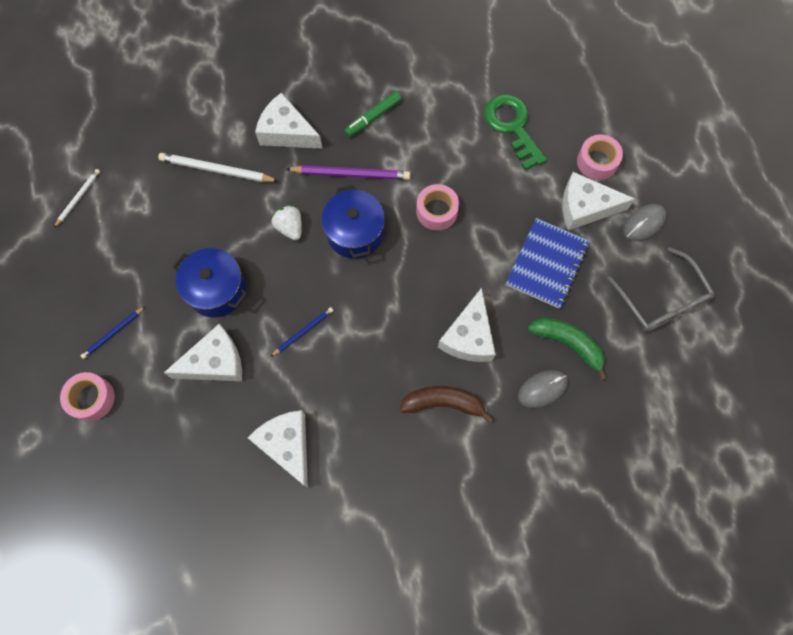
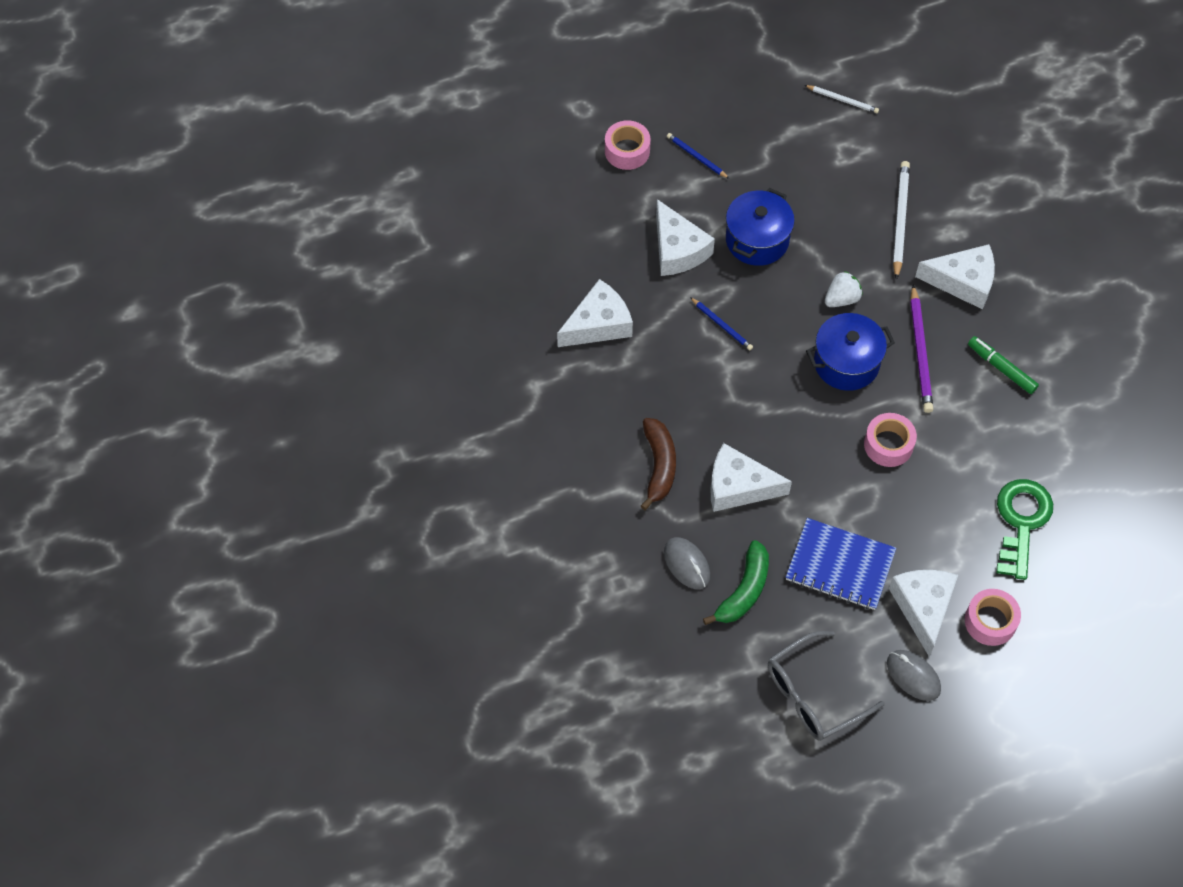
camera: 85 degrees right, 10 degrees down
(287, 132) = (963, 282): white cheese -> white cheese turned 75 degrees clockwise
(512, 126) = (1021, 522): green key -> green key turned 45 degrees counterclockwise

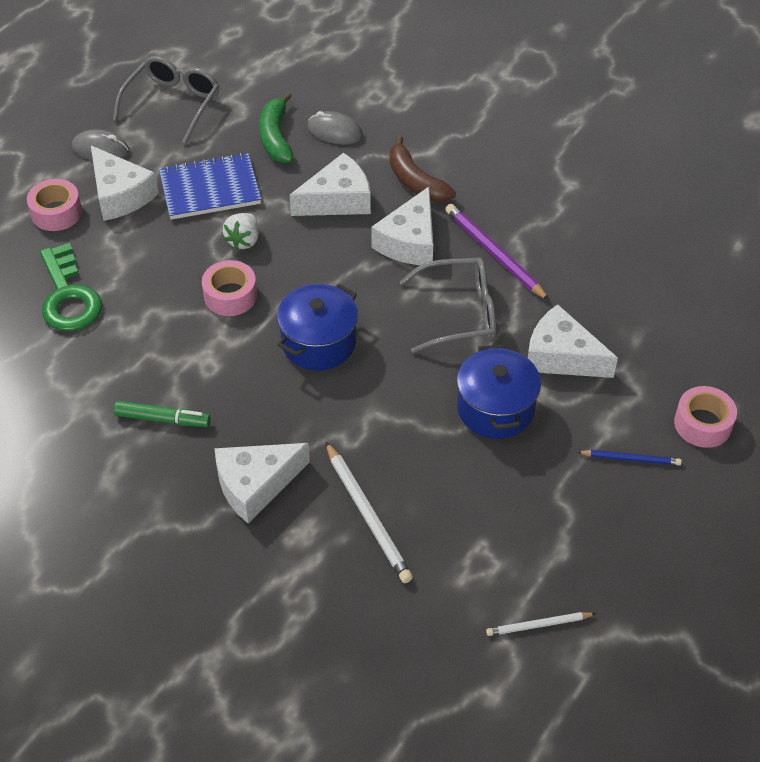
camera: 145 degrees right, 10 degrees down
(598, 324) = (567, 255): white cheese -> white cheese (409, 241)
(722, 325) = (460, 313): blue pencil -> grey glasses
(841, 299) = (367, 398): white strawberry -> white strawberry (244, 240)
(920, 352) = (254, 391): purple pencil -> purple pencil (494, 254)

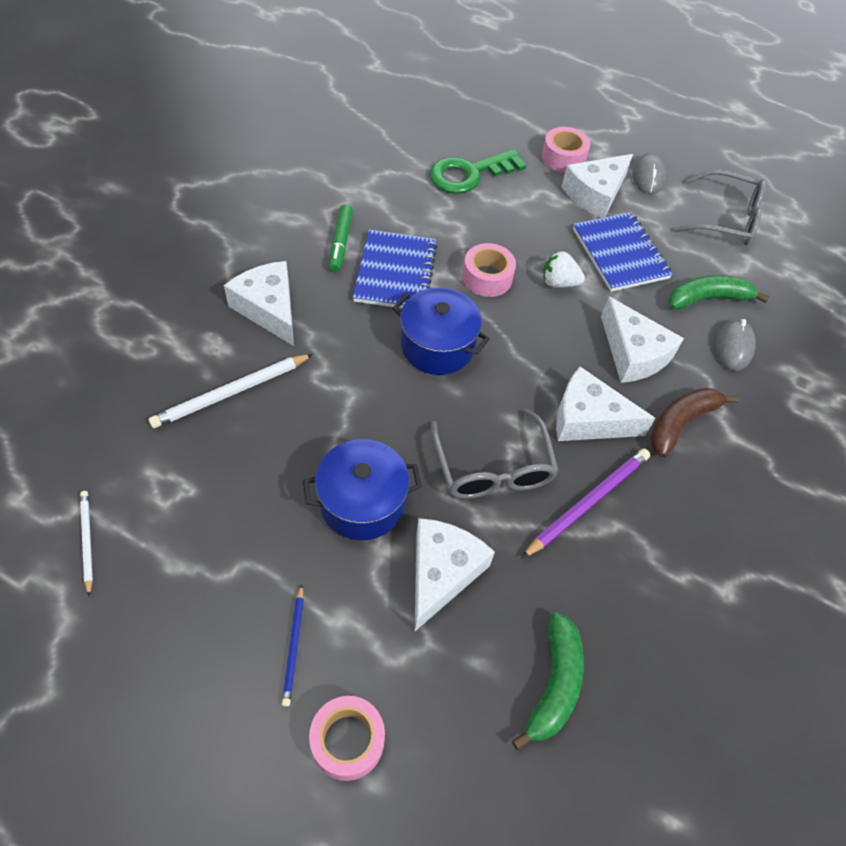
camera: 80 degrees right, 5 degrees up
(214, 372) = (395, 272): none -> blue notebook
(649, 295) = (554, 684): none -> green banana

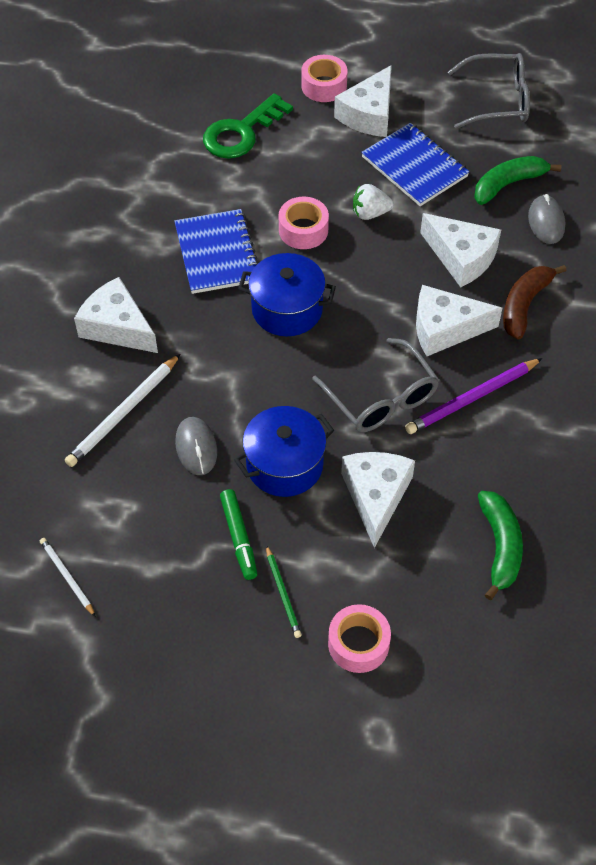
camera: 15 degrees left, 0 degrees up
(294, 646) = (283, 593): blue pencil -> green pencil
(340, 243) = (152, 242): green marker -> green marker (239, 538)
(588, 502) = (472, 398): purple pencil -> purple pencil turned 150 degrees counterclockwise
(648, 177) = (411, 80): grey mouse -> grey mouse (196, 447)

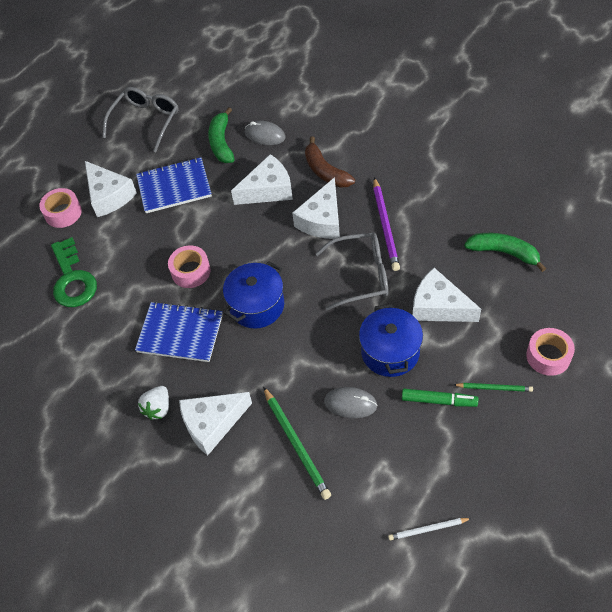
camera: 60 degrees left, 0 degrees up
(123, 413) = (296, 444): white pencil -> green pencil
(370, 213) = (199, 226): white strawberry -> white strawberry (158, 408)

